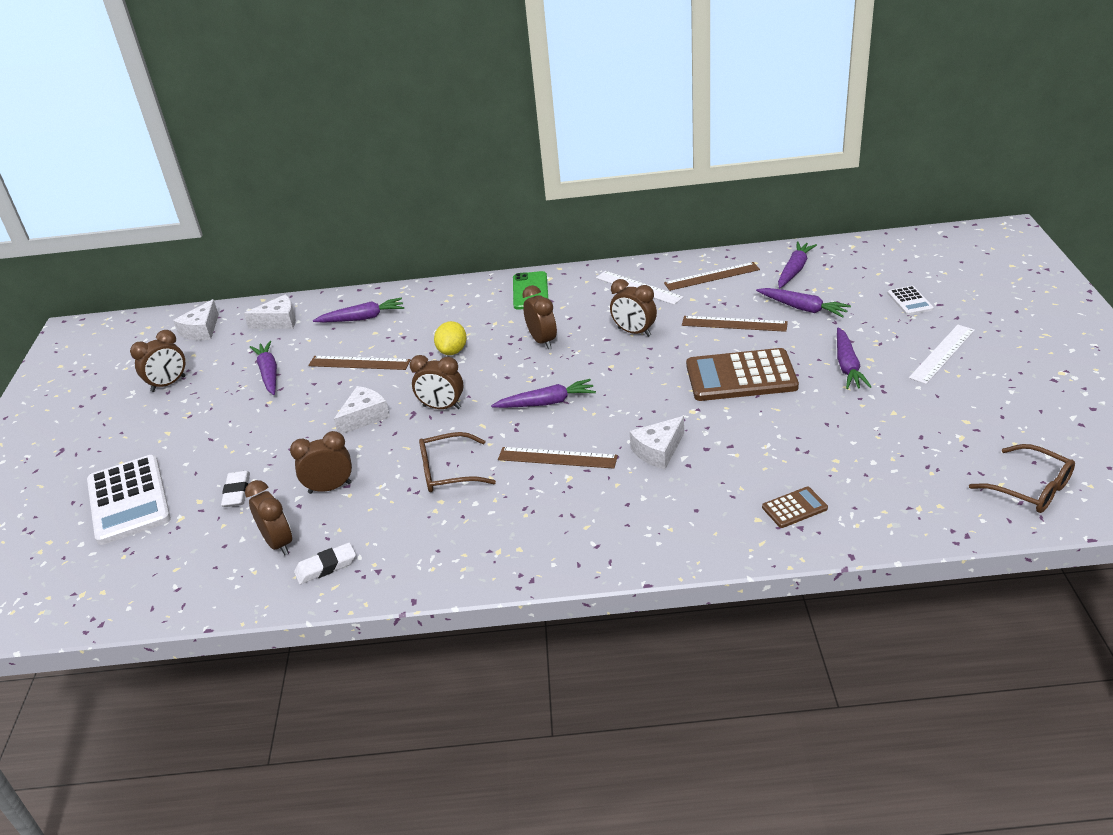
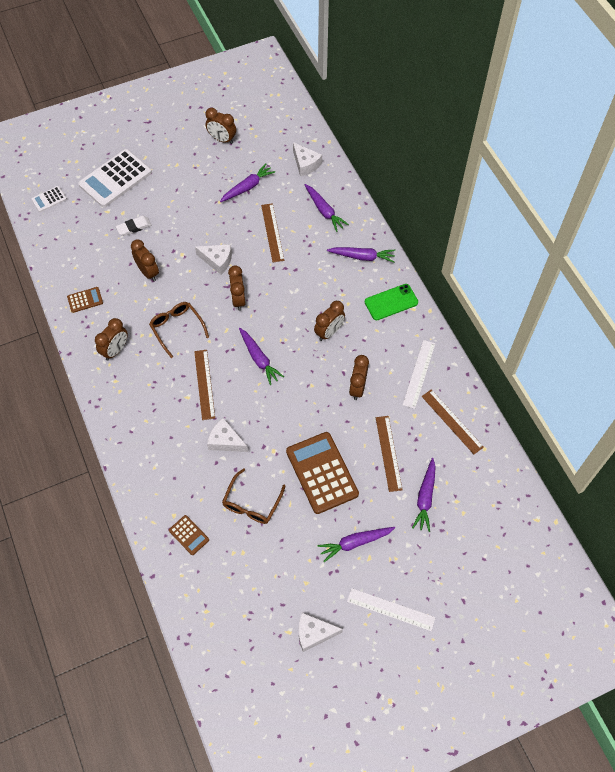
camera: 65 degrees right, 25 degrees up
(202, 330) = (283, 126): white cheese -> white cheese (314, 633)
(278, 543) = (98, 268): brown clock -> brown clock (115, 350)
(326, 567) = (85, 300): white eraser -> brown calculator
(452, 351) = (301, 281): yellow lemon -> none
(794, 270) = (481, 481): purple carrot -> purple carrot (362, 257)
(910, 301) = (460, 577): white calculator -> white calculator (49, 199)
(1030, 488) = (243, 681): brown glasses -> brown glasses (252, 503)

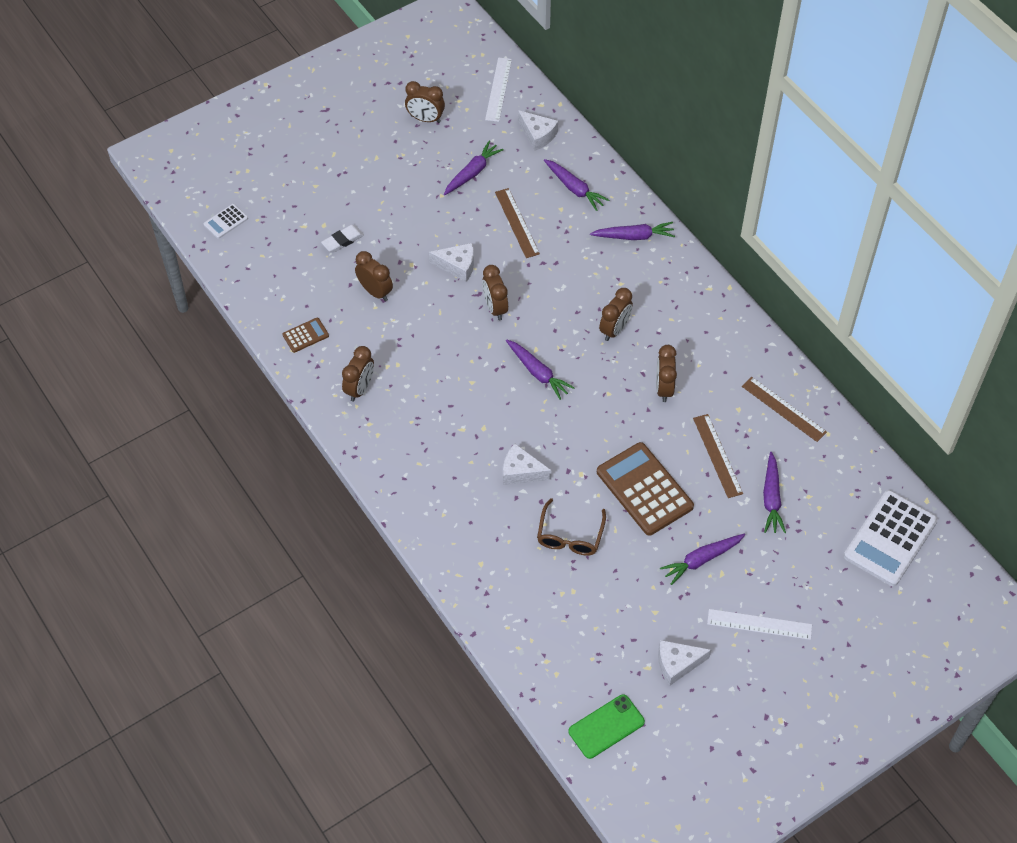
camera: 10 degrees left, 5 degrees down
(115, 179) = (303, 185): white calculator -> white calculator (890, 538)
(177, 328) = (429, 352): brown glasses -> none
(189, 535) = (504, 582): brown calculator -> none
(204, 384) = (479, 411): brown ruler -> none
(391, 302) = (681, 284): green phone -> green phone (606, 726)
(419, 374) = (733, 361): white ruler -> white ruler (498, 89)

